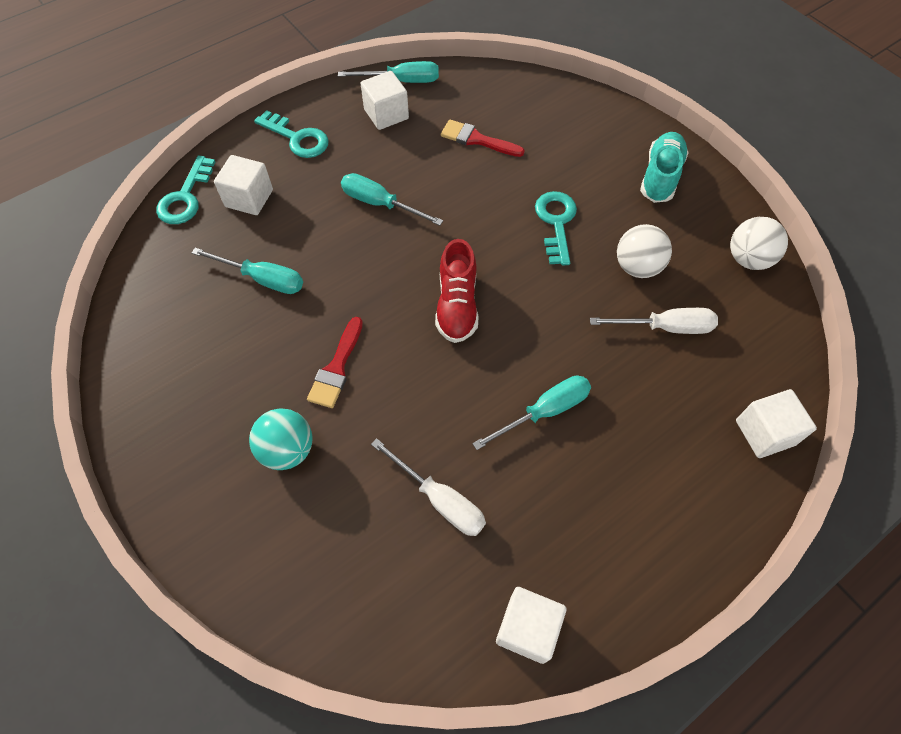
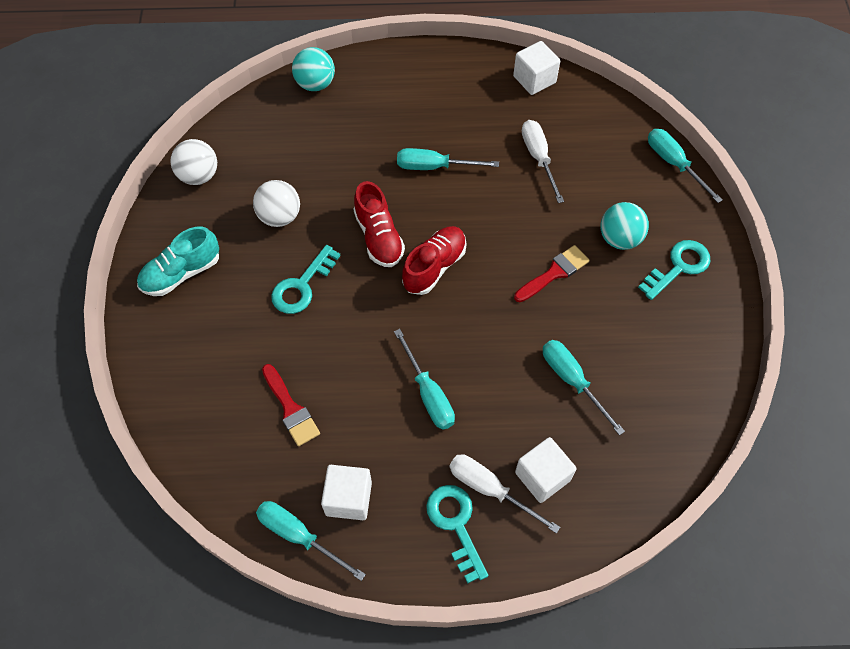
camera: 145 degrees left, 0 degrees up
(185, 197) = (603, 517): turquoise key -> turquoise key (678, 267)
(268, 604) = (673, 164): none -> turquoise screwdriver
(532, 302) = (379, 237): none -> red shoe
(665, 327) = (306, 168): white screwdriver -> white screwdriver (490, 489)
(765, 432) = (315, 84): white cube -> turquoise ball

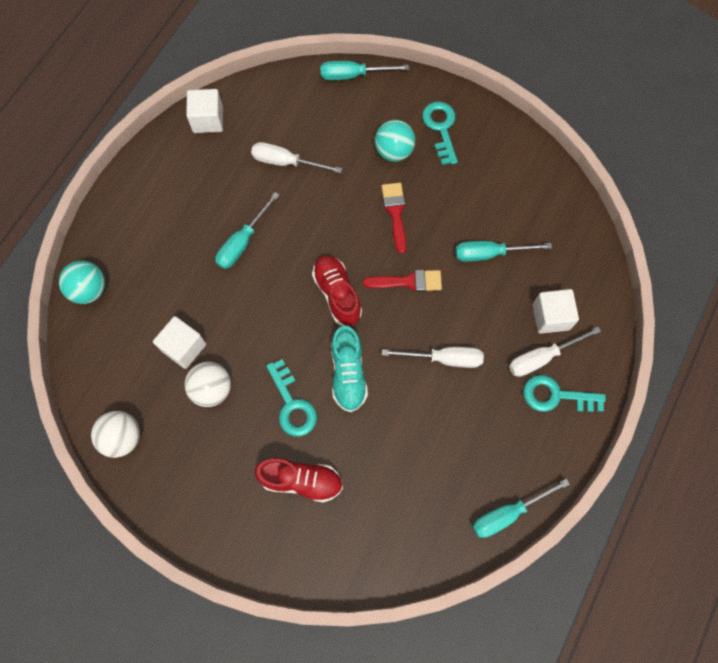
camera: 60 degrees left, 10 degrees up
(181, 273) = (217, 499): turquoise shoe -> turquoise shoe (348, 374)
(291, 409) = (399, 468): red brush -> red brush (408, 281)
(348, 498) = (497, 461): white cube -> white cube (184, 347)
(379, 237) = (283, 321): red shoe -> red shoe (301, 480)
(428, 394) = (444, 358): turquoise screwdriver -> white screwdriver

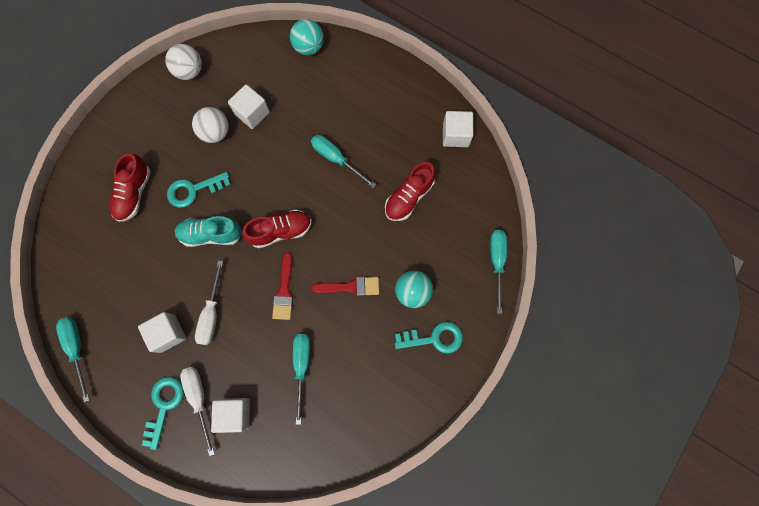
camera: 95 degrees right, 5 degrees up
(286, 162) = (409, 197): white screwdriver -> red shoe
(474, 405) = (168, 333): none -> white cube

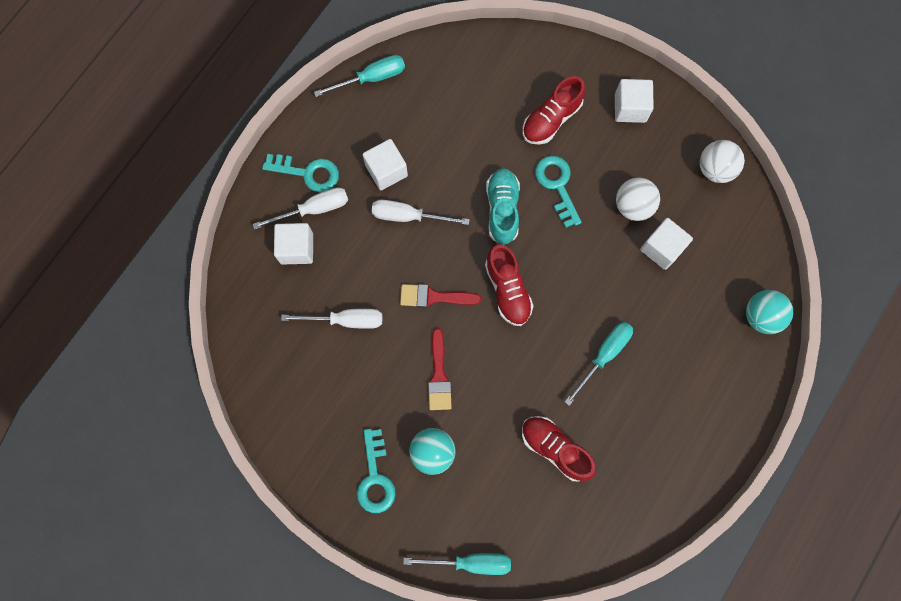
camera: 90 degrees right, 0 degrees up
(134, 193) = (551, 119): red shoe -> red shoe turned 60 degrees counterclockwise
(302, 366) = (346, 320): turquoise screwdriver -> white screwdriver
(455, 135) = (644, 513): white cube -> white cube (630, 108)

